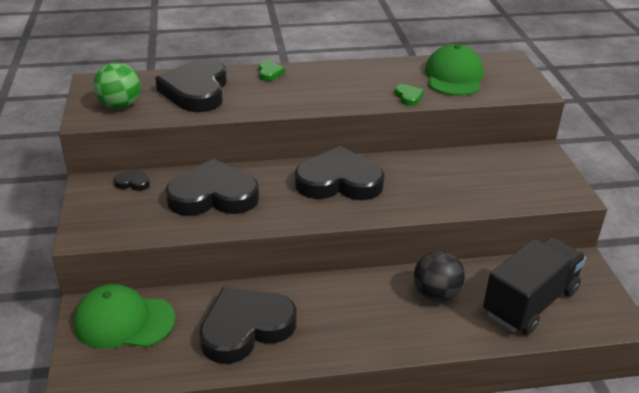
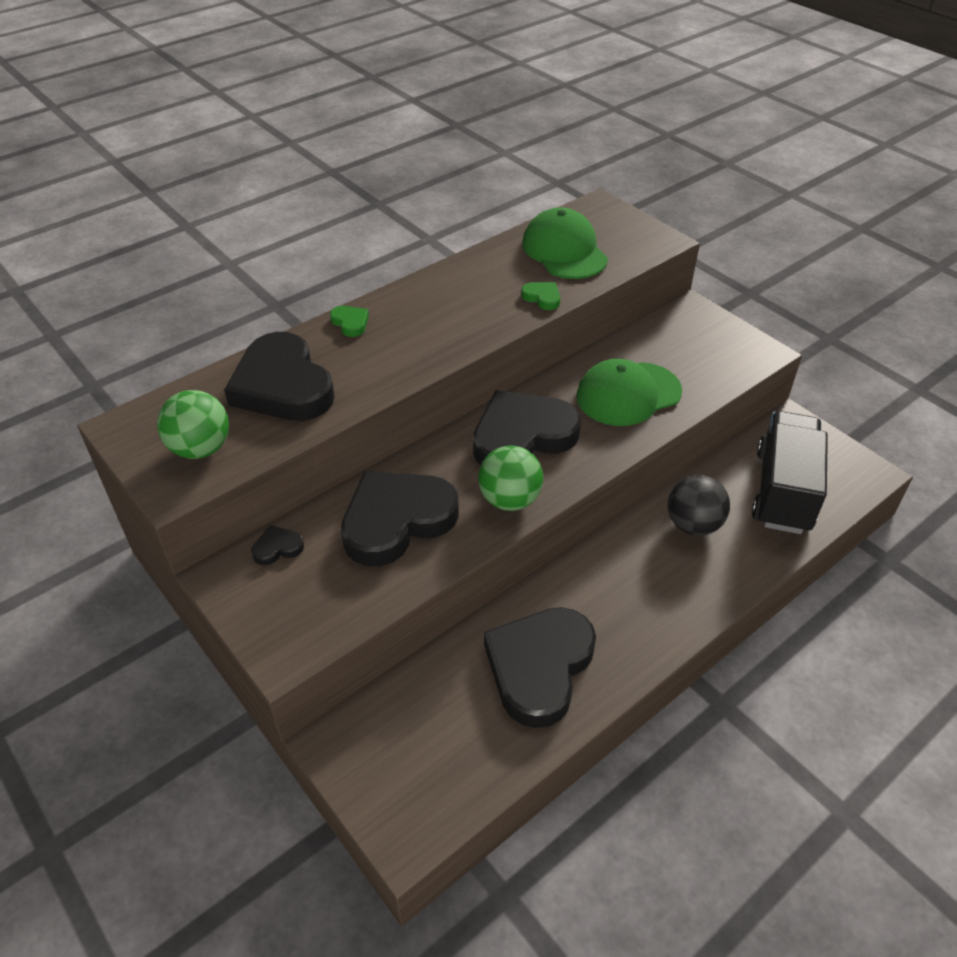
camera: 30 degrees left, 10 degrees up
(124, 321) = (394, 734): green cap -> green cap (628, 394)
(294, 212) = (509, 500): none -> green ball

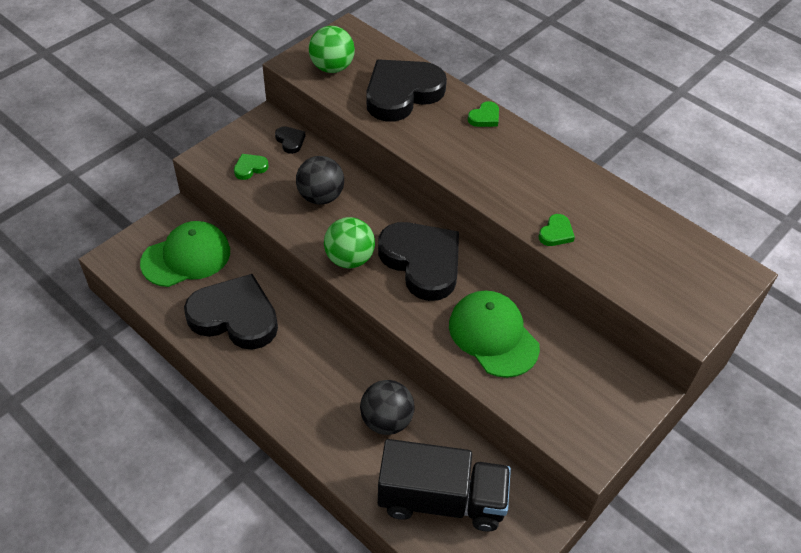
camera: 80 degrees right, 5 degrees up
(321, 597) = (250, 168): none -> green heart
(397, 520) = (321, 197): black heart -> black ball
(564, 251) = (639, 246): green cap -> green cap (186, 257)

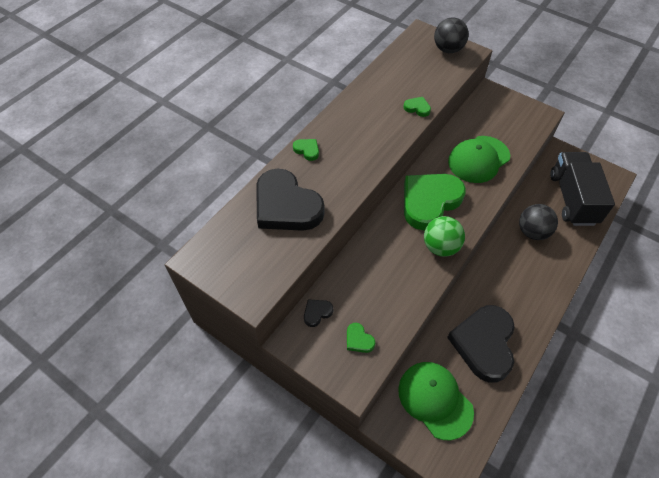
camera: 95 degrees left, 5 degrees up
(321, 197) = (380, 277): black ball -> black ball (448, 49)
(332, 67) = (256, 264): green ball -> none
(422, 262) = (429, 202): black heart -> green heart

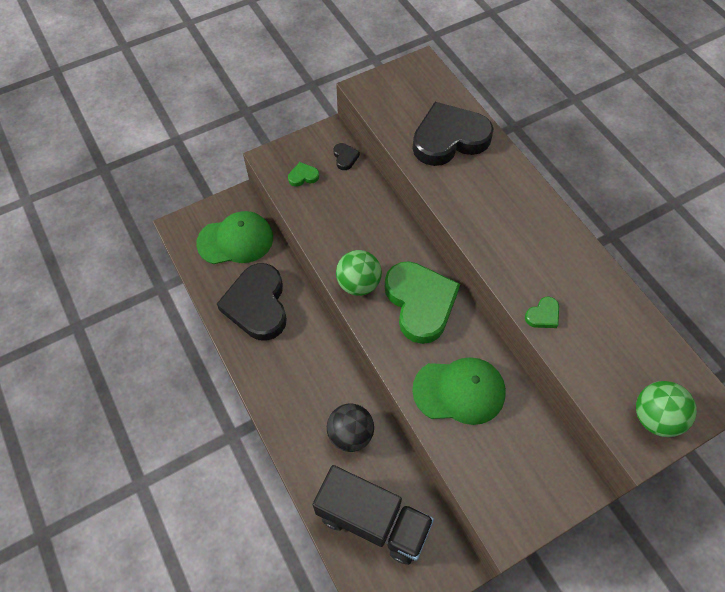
camera: 115 degrees right, 5 degrees up
(307, 150) = (517, 179): green heart -> none
(448, 49) = (655, 417): black ball -> green ball
(478, 159) = (459, 391): green cap -> green cap turned 105 degrees clockwise
(484, 344) = (257, 305): black heart -> black heart turned 135 degrees counterclockwise

